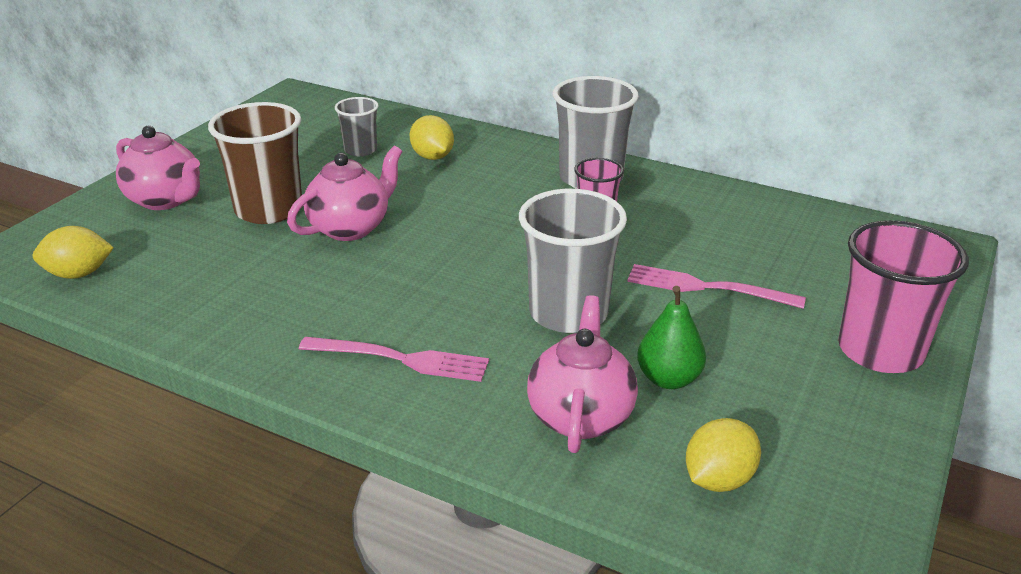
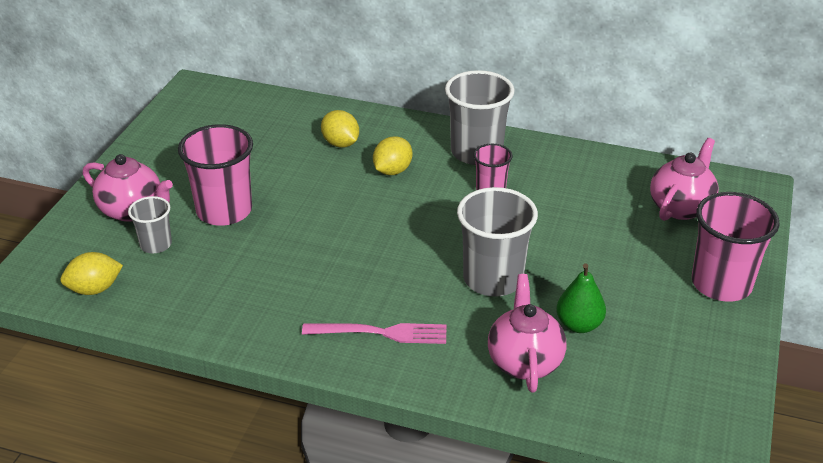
camera: 10 degrees left, 5 degrees up
(269, 210) = (224, 211): brown cup -> pink cup
(351, 228) = (299, 221): pink teapot -> pink teapot (681, 207)
(360, 150) = (277, 142): grey cup -> grey cup (156, 244)
(705, 287) = (588, 245): pink fork -> none
(718, 479) = (629, 396): yellow lemon -> yellow lemon (392, 171)

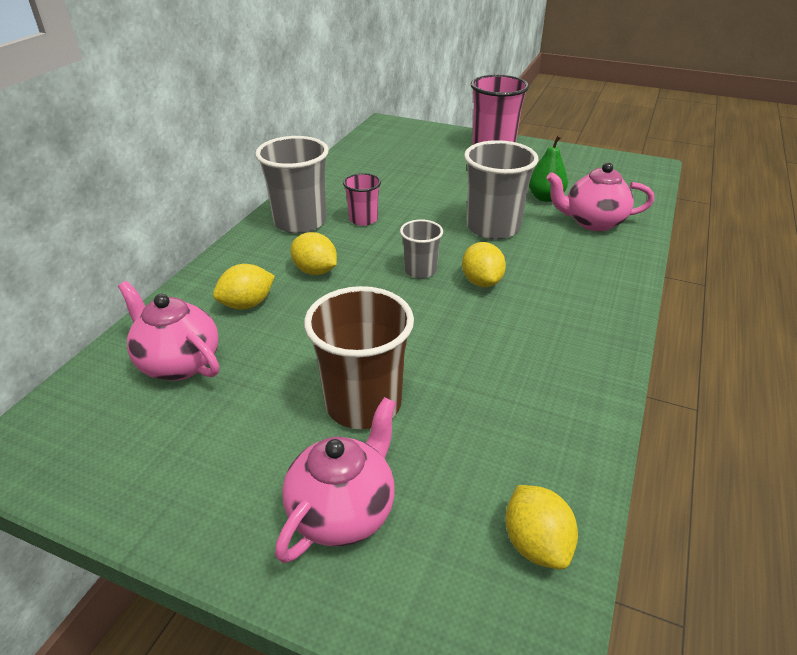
camera: 85 degrees left, 0 degrees up
(156, 244) = (431, 474): grey cup -> grey cup (420, 270)
(224, 211) = (363, 404): pink cup -> brown cup
(382, 333) = (574, 287): pink fork -> none
(386, 269) = (481, 282): none -> yellow lemon
(681, 207) = (404, 148): pink teapot -> pink teapot (179, 363)

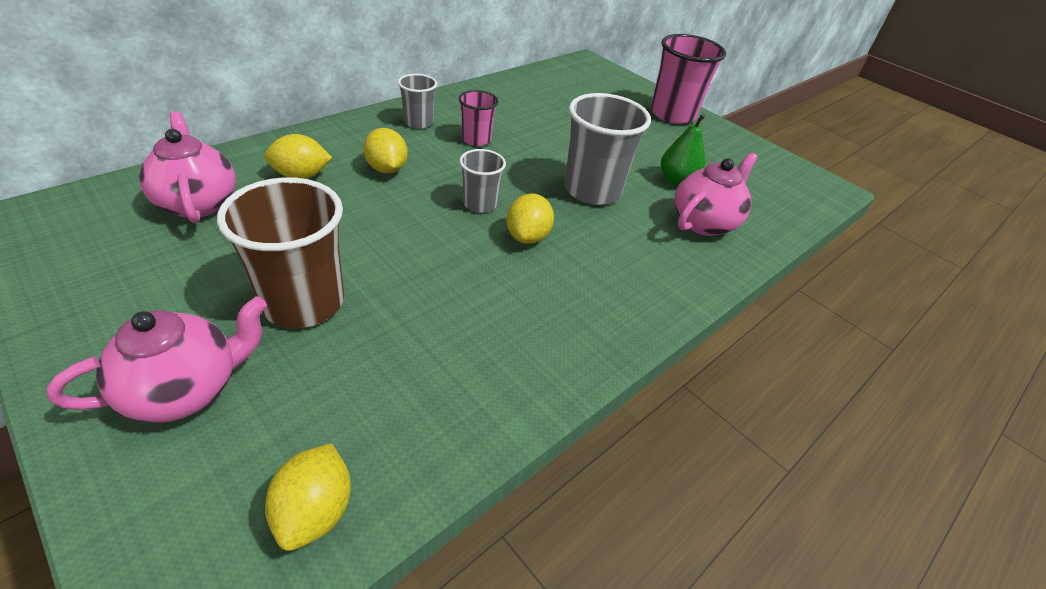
camera: 20 degrees right, 5 degrees up
(300, 222) = (418, 122): grey cup -> grey cup, size x0.55
(593, 222) = (704, 222): pink teapot -> pink teapot turned 105 degrees clockwise

